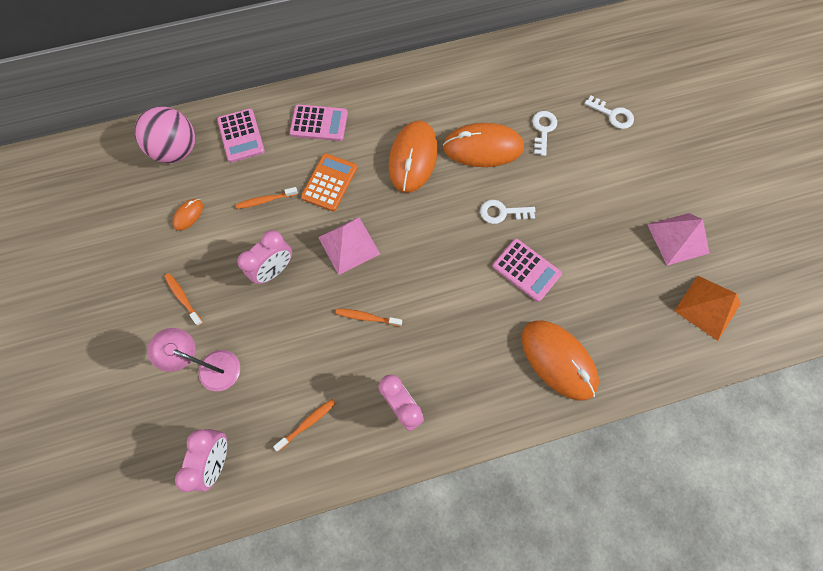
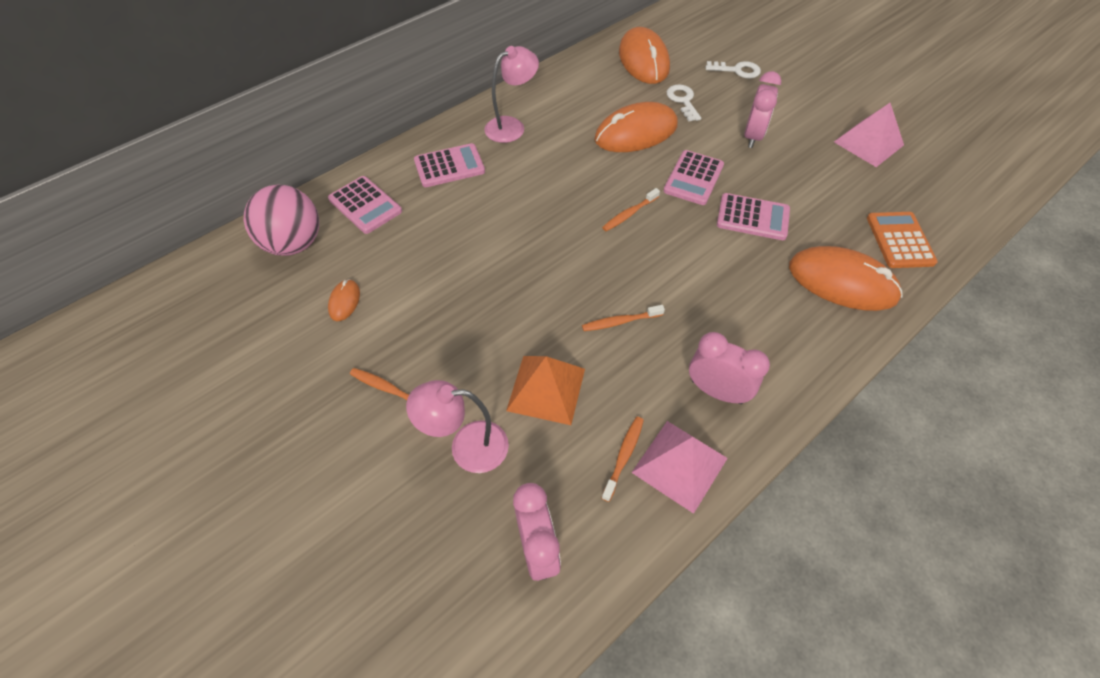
camera: 25 degrees left, 15 degrees down
(265, 200) = (431, 254): orange toothbrush -> orange toothbrush (629, 214)
(275, 270) = (484, 316): pink clock -> pink clock (753, 136)
(329, 182) = (495, 214): orange calculator -> orange calculator (899, 240)
(348, 245) = (554, 262): pink pyramid -> pink pyramid (679, 465)
(387, 102) = (512, 126): none -> pink lamp
(413, 158) = (571, 163): orange mouse -> orange mouse (643, 60)
(502, 212) = (693, 178): white key -> pink calculator
(707, 307) = (937, 186): orange pyramid -> orange pyramid (546, 389)

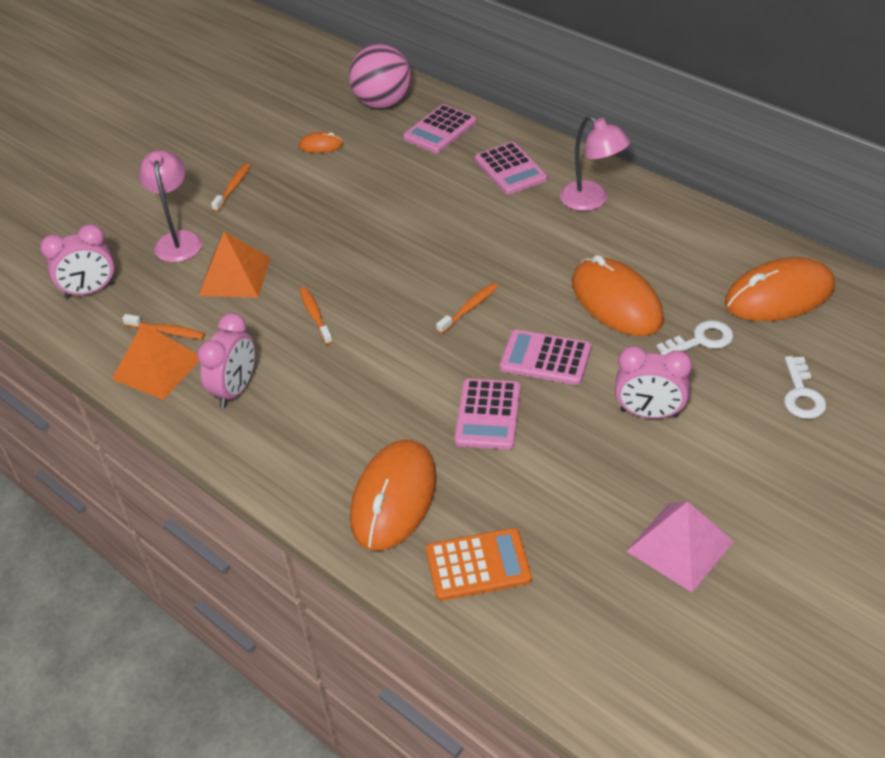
camera: 85 degrees right, 10 degrees down
(629, 214) = (469, 308): orange toothbrush -> orange toothbrush turned 90 degrees clockwise
(679, 465) = (157, 367): pink pyramid -> orange pyramid

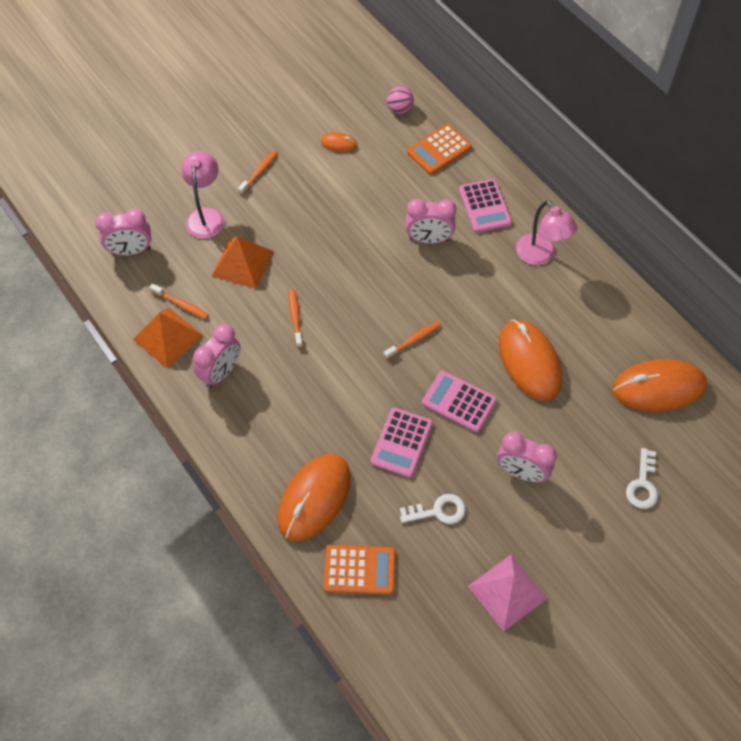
camera: 10 degrees right, 15 degrees up
(383, 103) = (399, 109): pink ball -> pink ball, size x0.51
(440, 130) = (439, 150): pink calculator -> orange calculator
(455, 211) = (429, 239): none -> pink clock
(701, 340) = (583, 415): white key -> white key (438, 511)

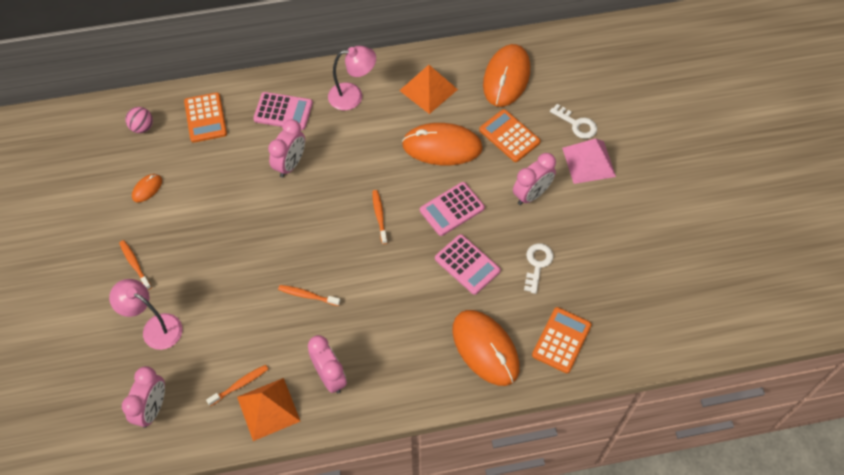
camera: 65 degrees left, 0 degrees up
(242, 263) = (226, 316): orange pyramid -> orange pyramid (428, 90)
(507, 592) = (621, 247): pink pyramid -> pink pyramid (588, 162)
(583, 421) = (509, 136): none -> orange calculator

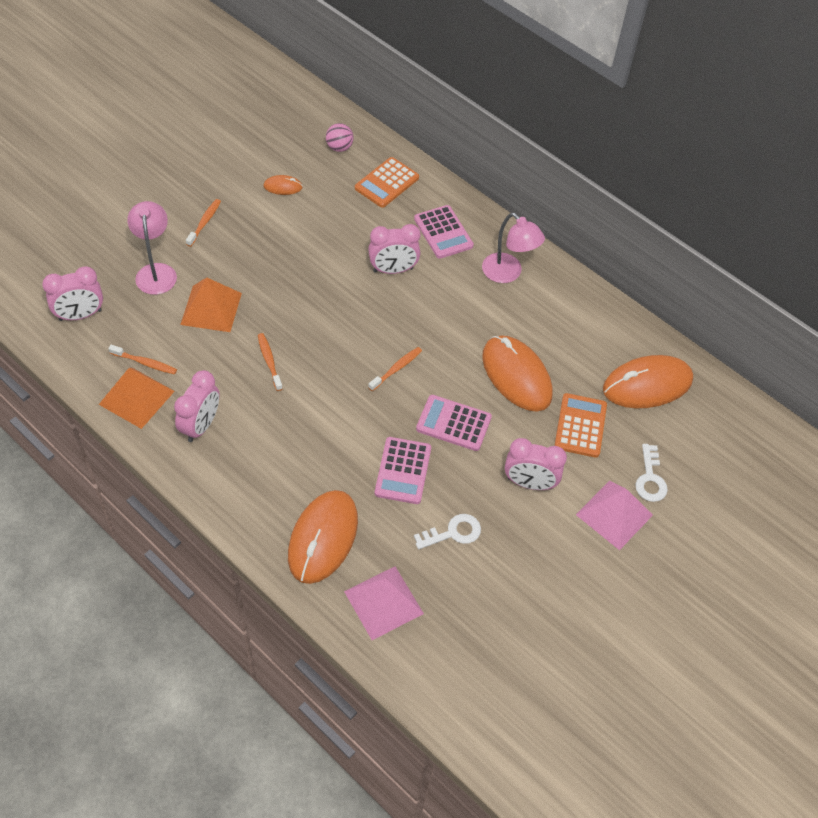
camera: 50 degrees right, 5 degrees down
(428, 90) = (570, 328): orange pyramid -> orange pyramid (211, 308)
(561, 340) = (383, 602): orange calculator -> pink pyramid

